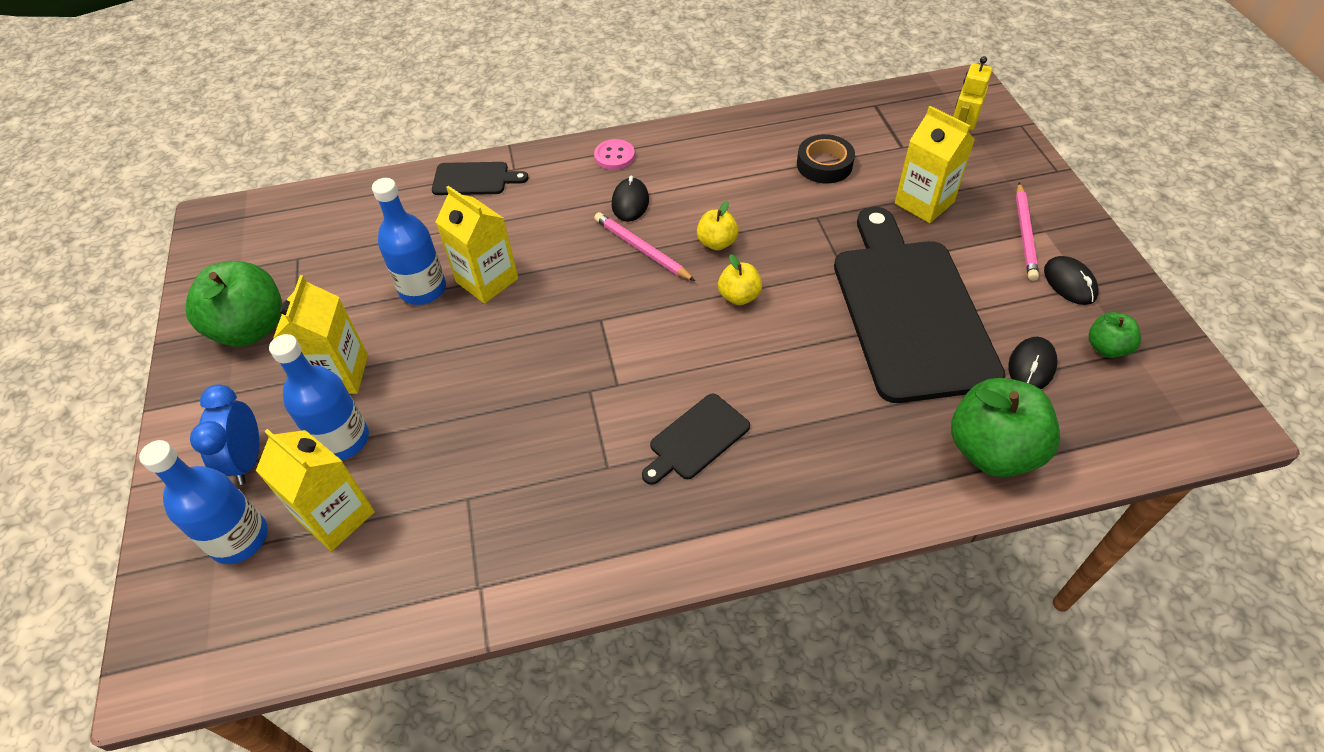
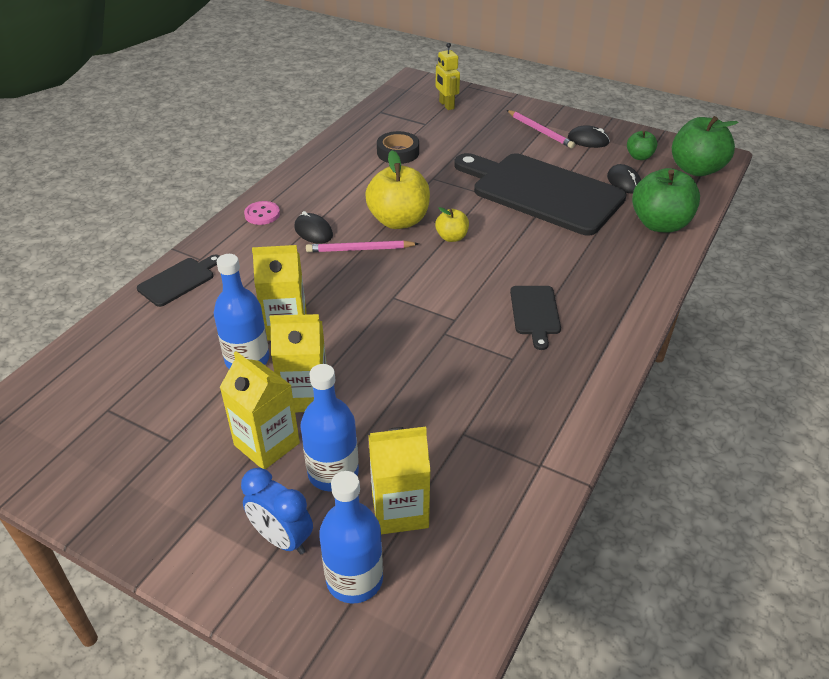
camera: 50 degrees left, 10 degrees down
(251, 328) = (144, 473): green apple -> green apple (696, 169)
(717, 243) = (398, 221): yellow apple -> yellow apple, size x1.95
(924, 203) = (475, 143): yellow carton -> yellow carton (305, 396)

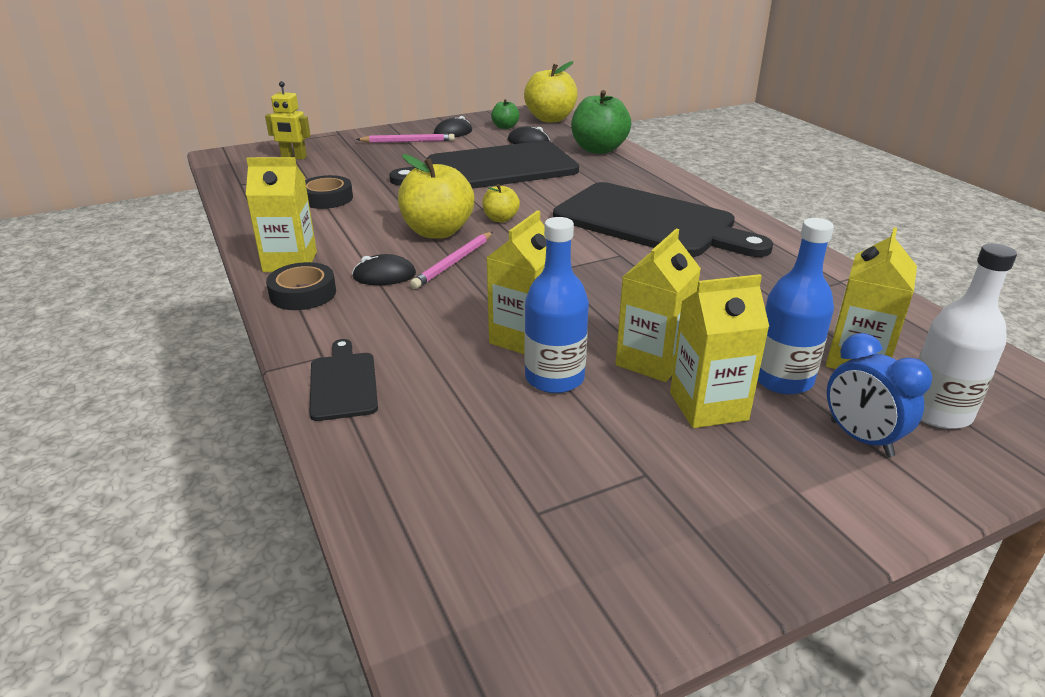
camera: 55 degrees left, 10 degrees down
(262, 214) = (303, 293): pink button -> black tape
(282, 538) = (861, 438): blue clock -> blue clock turned 75 degrees clockwise
(295, 188) = (290, 262): none -> yellow carton
(354, 579) = (937, 412): blue bottle -> white bottle
(535, 313) = (650, 222): black cutting board -> black cutting board, size x2.29
(696, 169) = (550, 119): green apple -> yellow apple

